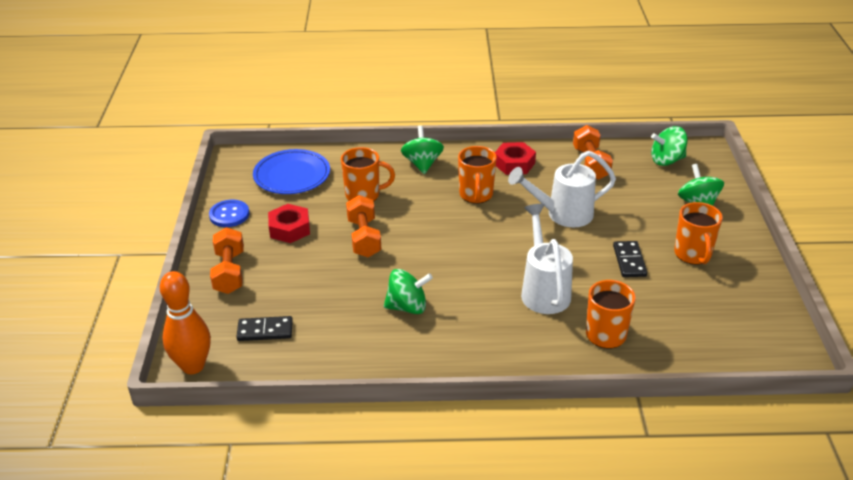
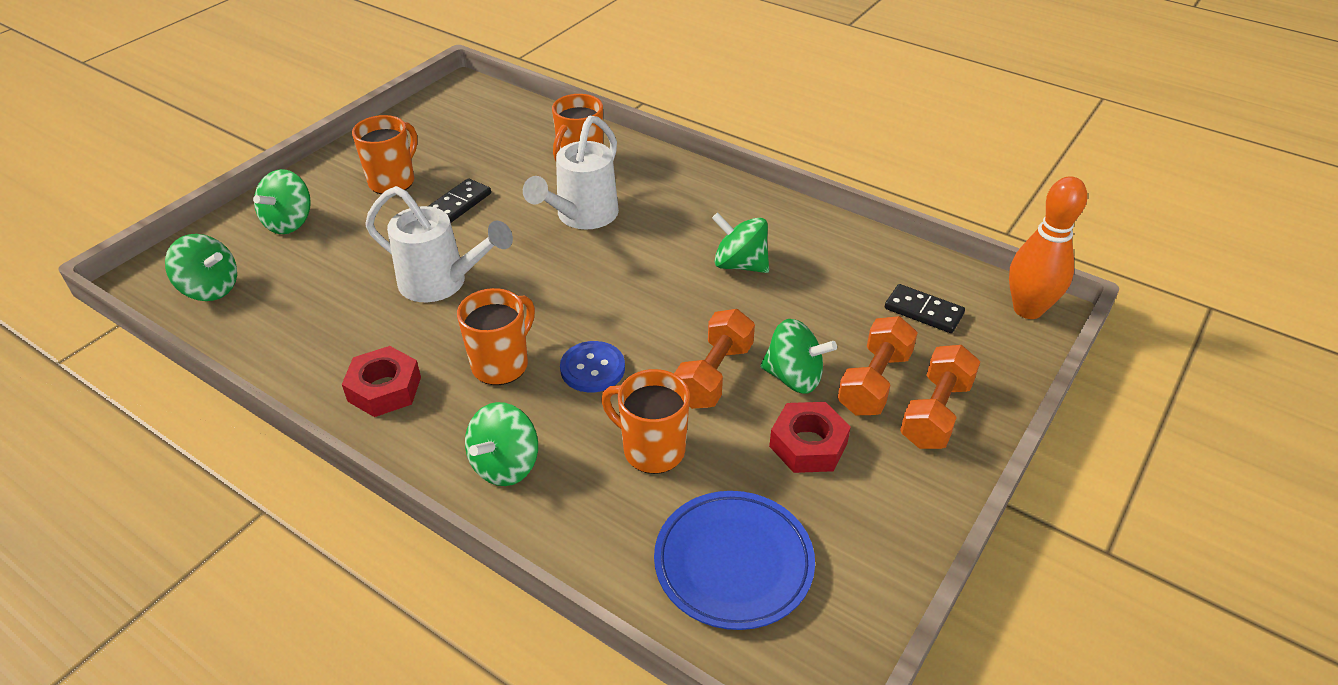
camera: 145 degrees left, 5 degrees up
(229, 215) = (891, 526): blue button -> blue button (592, 368)
(320, 255) = (794, 377): none -> green spinning top
(590, 163) = (297, 334): orange dumbbell -> orange dumbbell (874, 382)

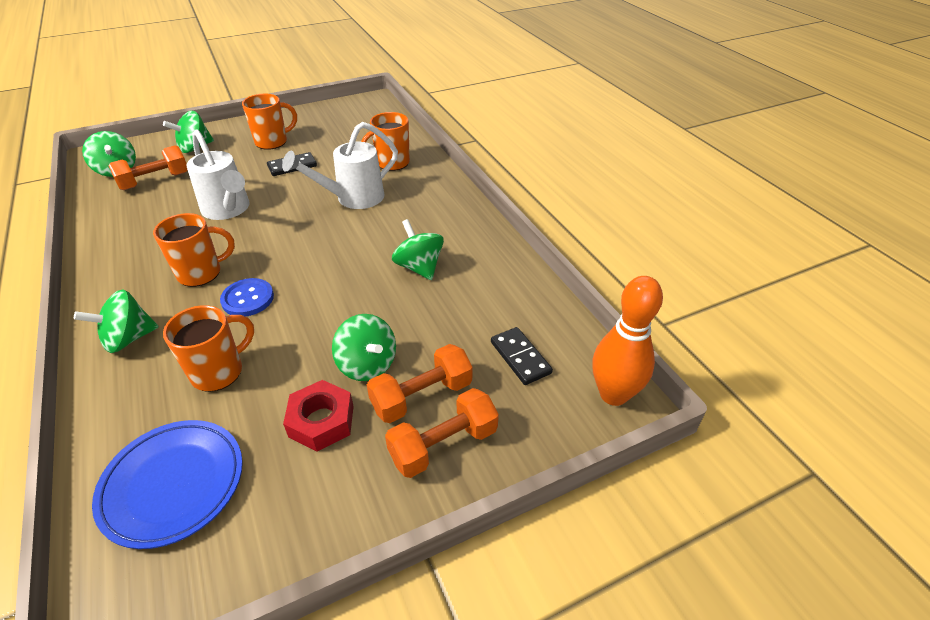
camera: 30 degrees right, 0 degrees up
(384, 389) = (126, 261): red nut -> none
(652, 450) = (219, 372): orange mug -> orange mug turned 75 degrees clockwise
(714, 375) = (316, 337): orange dumbbell -> orange dumbbell (155, 181)

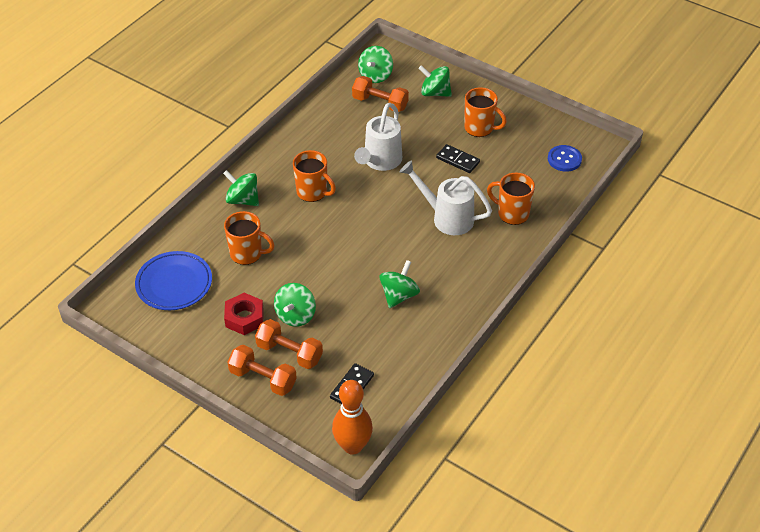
camera: 60 degrees right, 5 degrees up
(248, 299) = (307, 228): blue button -> blue button (564, 159)

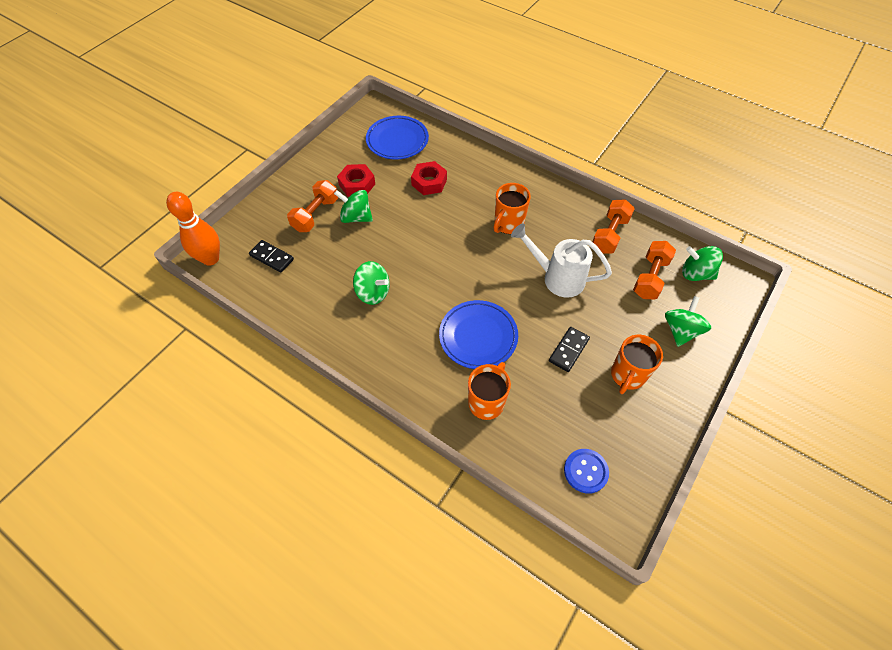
camera: 90 degrees right, 10 degrees up
(243, 200) = (495, 176): green spinning top -> none
(247, 254) = (429, 182): orange mug -> red nut
(263, 378) = (291, 199): orange dumbbell -> orange dumbbell (609, 235)
(447, 217) = (478, 336): white watering can -> blue plate

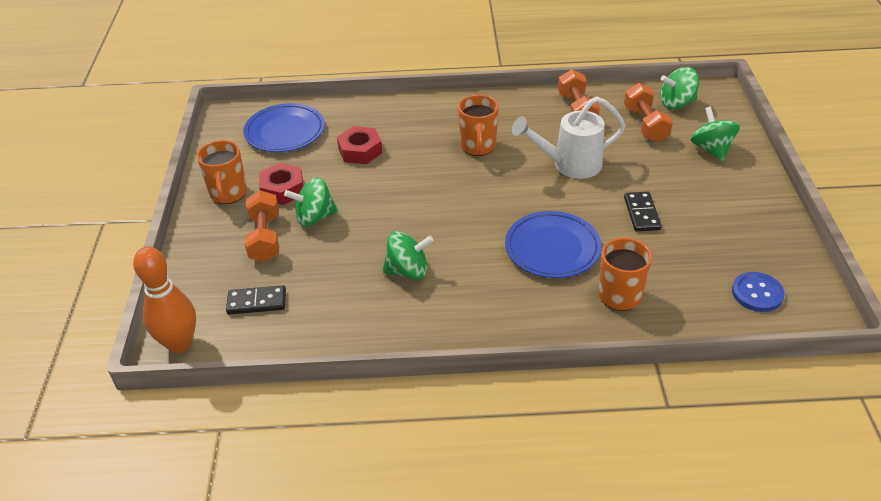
camera: 35 degrees left, 15 degrees down
(627, 375) = (708, 204): orange mug -> orange mug (228, 194)

